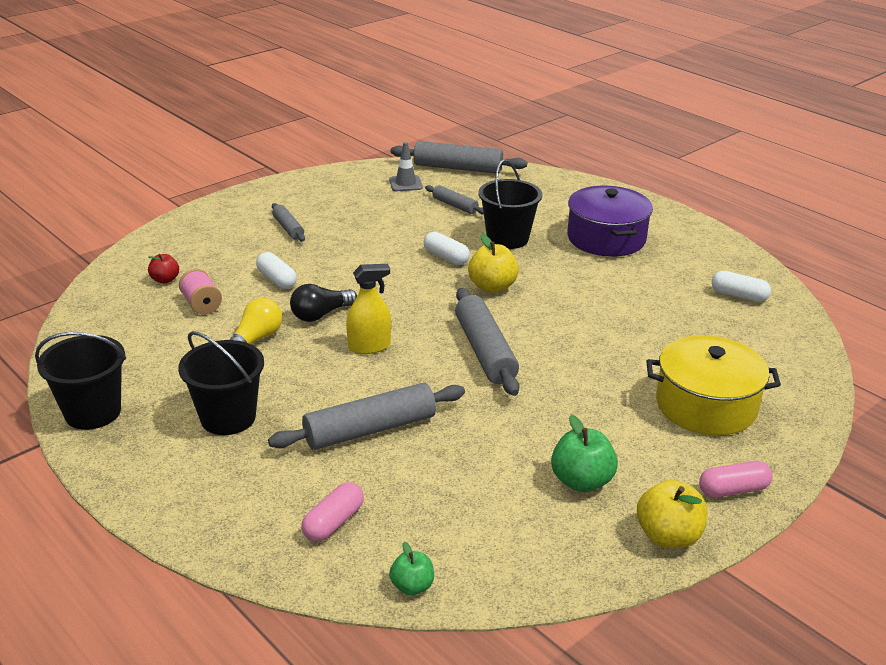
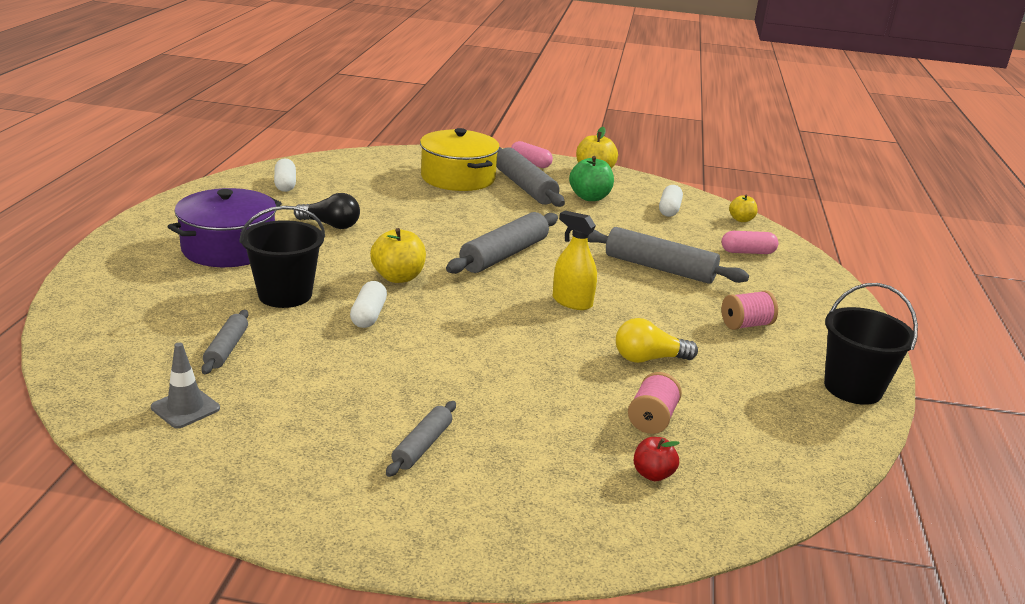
camera: 130 degrees left, 5 degrees down
(228, 418) = (746, 325): black bucket -> pink spool
(277, 280) = (543, 395): white capsule -> white capsule (669, 209)
(321, 314) = (564, 342): black light bulb -> black light bulb (330, 225)
(412, 586) = (741, 219): green apple -> yellow apple
(458, 168) = (88, 385): grey rolling pin -> grey rolling pin (525, 187)

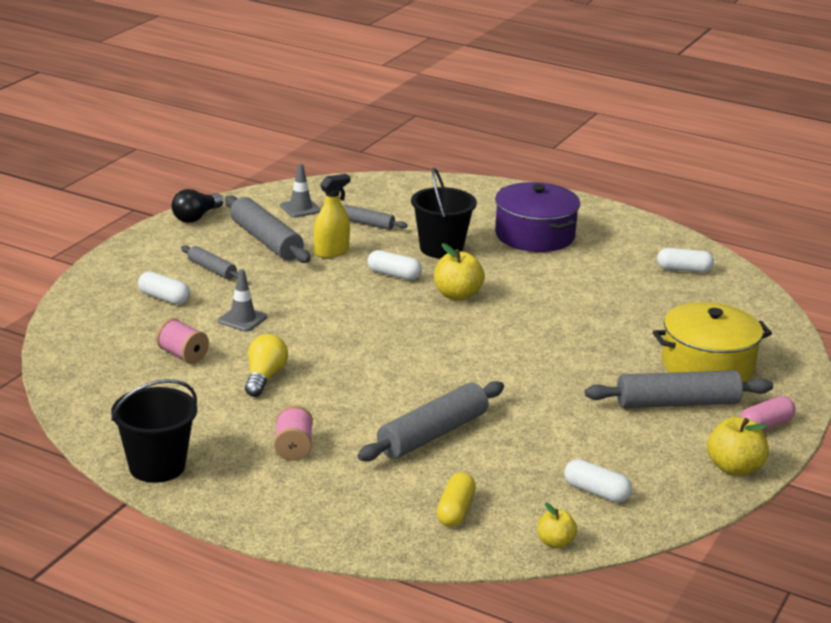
camera: 110 degrees right, 0 degrees up
(330, 225) = (577, 280): black light bulb -> black light bulb (196, 217)
(504, 255) = (490, 352): grey rolling pin -> grey rolling pin (266, 240)
(529, 467) = (164, 298): none -> white capsule
(540, 395) = (242, 319): none -> grey traffic cone
(572, 302) = (379, 366): yellow spray bottle -> yellow spray bottle (331, 252)
(590, 197) = (641, 441): green apple -> none
(653, 474) = (123, 338): red apple -> none
(747, 252) = (455, 511): pink capsule -> yellow capsule

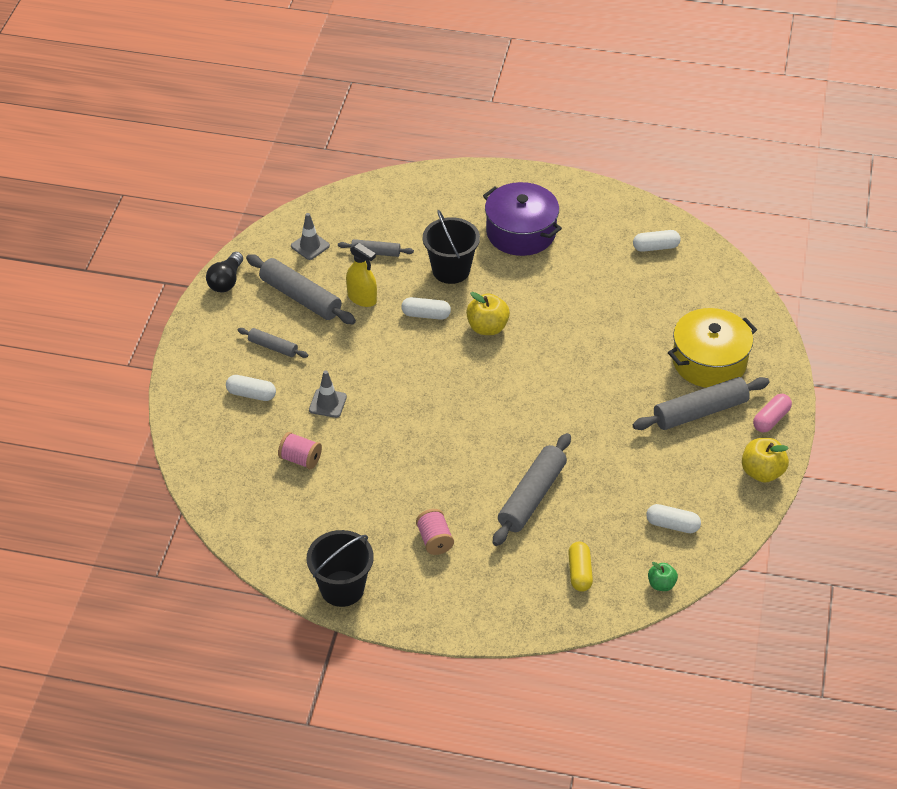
camera: 15 degrees left, 20 degrees up
(264, 377) = (377, 468): yellow light bulb -> none
(331, 252) = (362, 298): yellow spray bottle -> yellow spray bottle turned 90 degrees clockwise
(555, 542) = (661, 584): yellow apple -> green apple

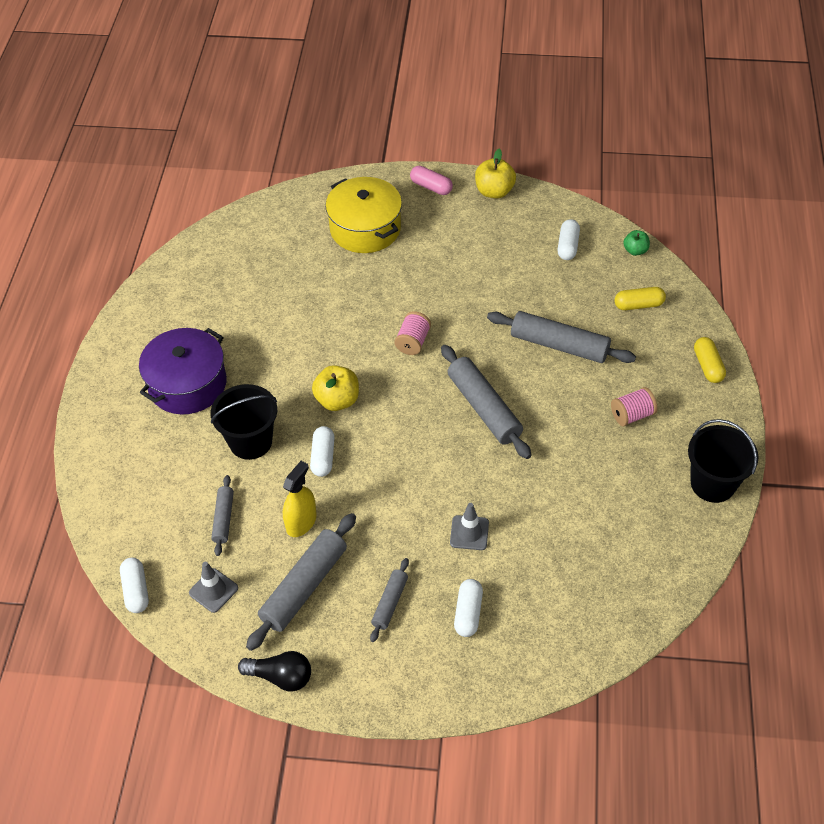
camera: 95 degrees left, 5 degrees up
(300, 459) = (555, 547): pink spool -> pink spool (413, 342)
(487, 616) = (708, 366): none -> yellow capsule
(655, 247) = (209, 272): white capsule -> white capsule (136, 590)
(700, 411) = (430, 233): grey rolling pin -> grey rolling pin (484, 408)

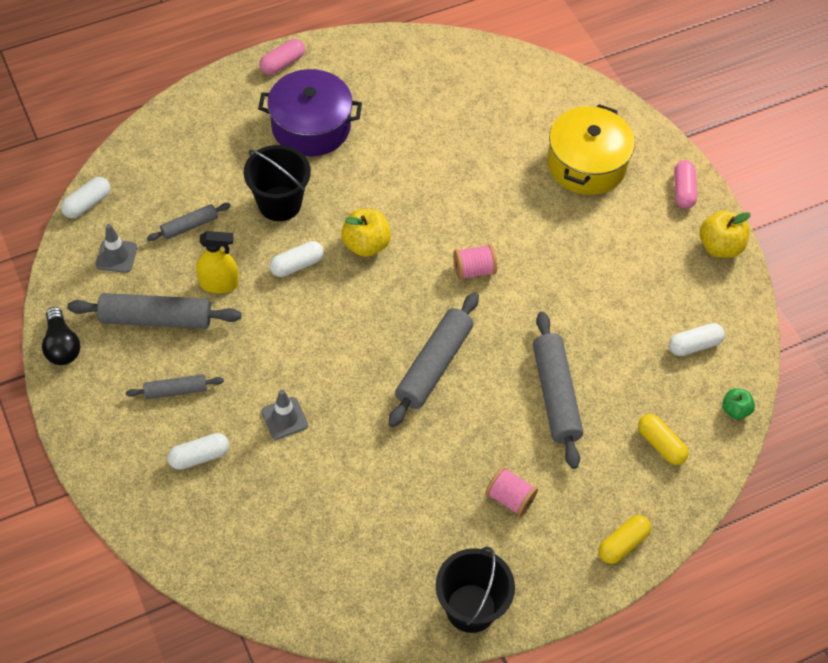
camera: 55 degrees right, 5 degrees up
(103, 374) = (282, 63): none -> pink capsule

